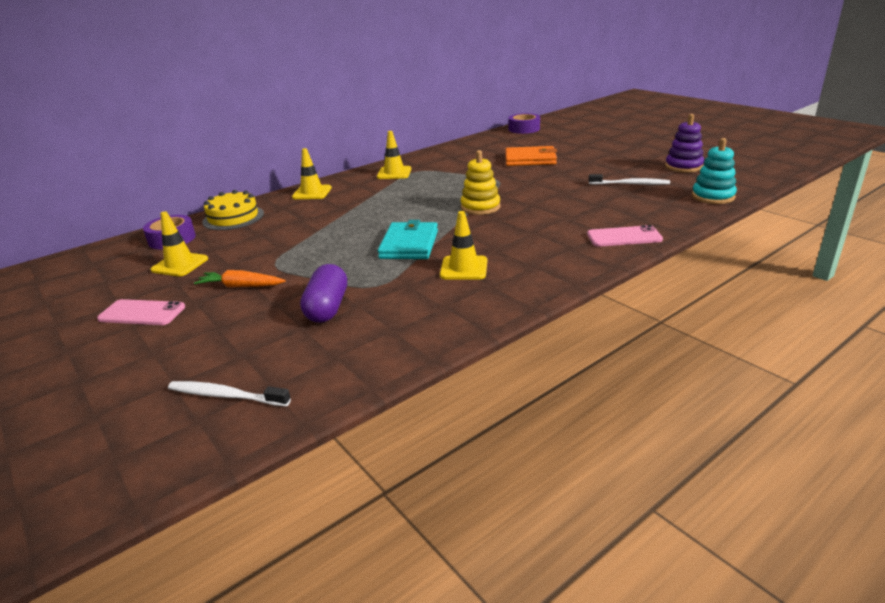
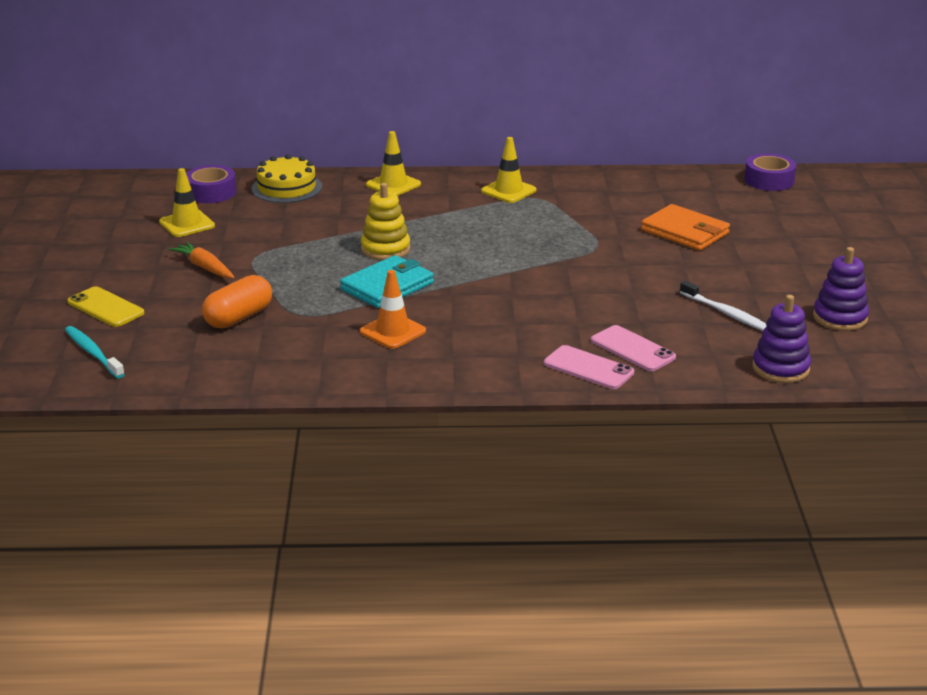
camera: 35 degrees right, 0 degrees up
(142, 313) = (113, 260): pink phone -> pink phone (632, 349)
(185, 352) = (105, 307): none -> yellow phone
(226, 396) = (93, 353): white toothbrush -> turquoise toothbrush
(327, 308) = (238, 317): purple capsule -> orange capsule
(464, 268) = (393, 331): yellow traffic cone -> orange traffic cone
(480, 207) = (518, 273): yellow stacking toy -> yellow stacking toy (385, 249)
(713, 197) = (780, 368): turquoise stacking toy -> purple stacking toy

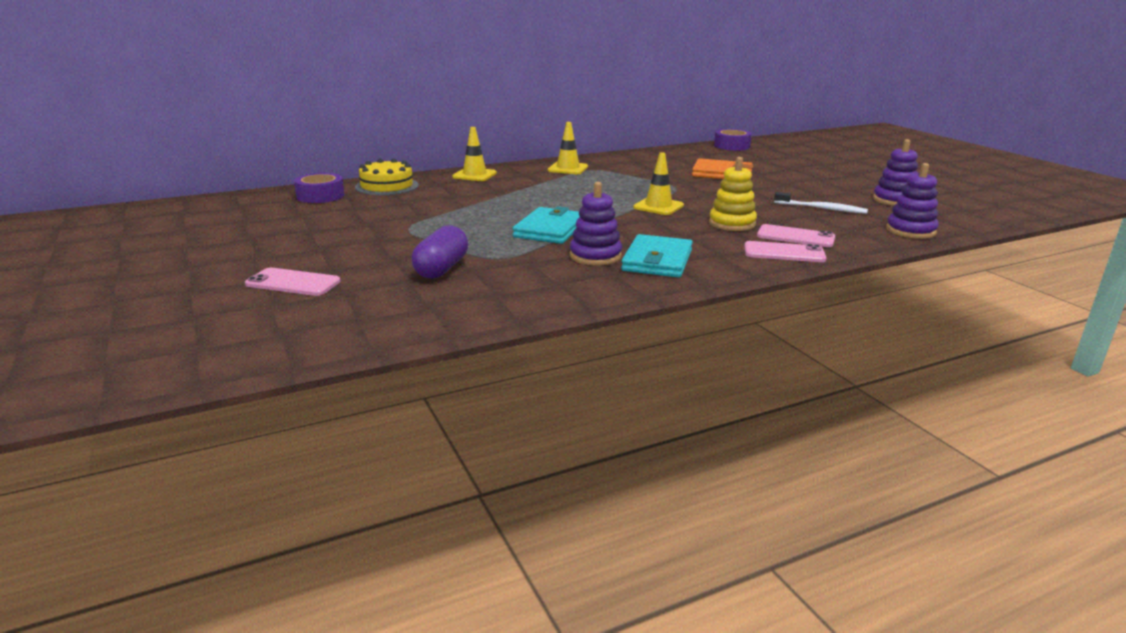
camera: 25 degrees left, 5 degrees down
(93, 353) = (314, 320): turquoise toothbrush -> none
(105, 307) = (293, 283): yellow phone -> pink phone
(187, 224) = (318, 216): yellow traffic cone -> yellow traffic cone (658, 206)
(204, 267) = (367, 241): orange carrot -> none
(238, 317) = (441, 269): orange capsule -> purple capsule
(385, 249) = (518, 209): yellow stacking toy -> yellow stacking toy (732, 224)
(393, 331) = (595, 256): orange traffic cone -> purple stacking toy
(446, 350) = (657, 261): none -> turquoise wallet

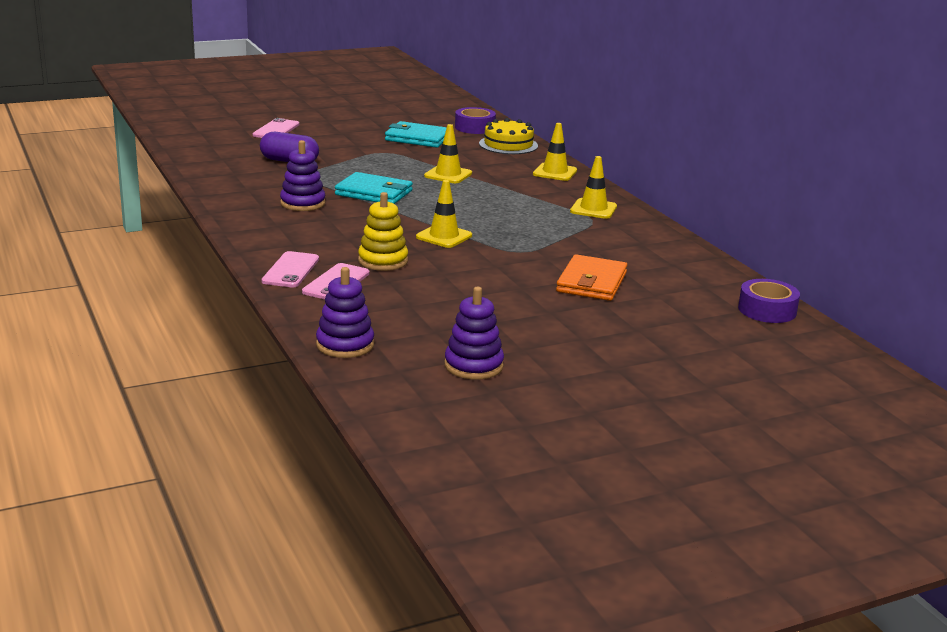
camera: 90 degrees right, 0 degrees up
(486, 205) = (448, 175): none -> yellow traffic cone
(657, 261) = (285, 222): turquoise wallet -> turquoise wallet (418, 138)
(821, 208) = (437, 313): white toothbrush -> none

